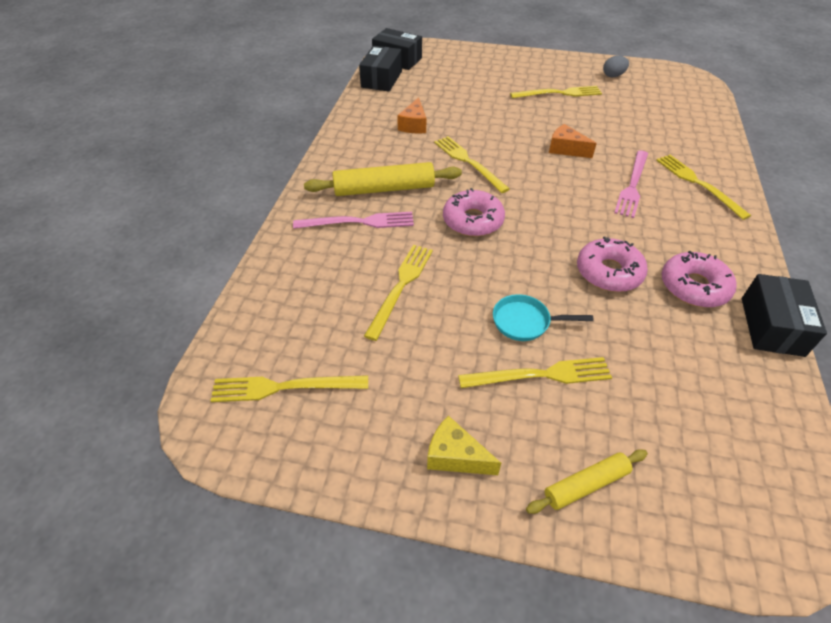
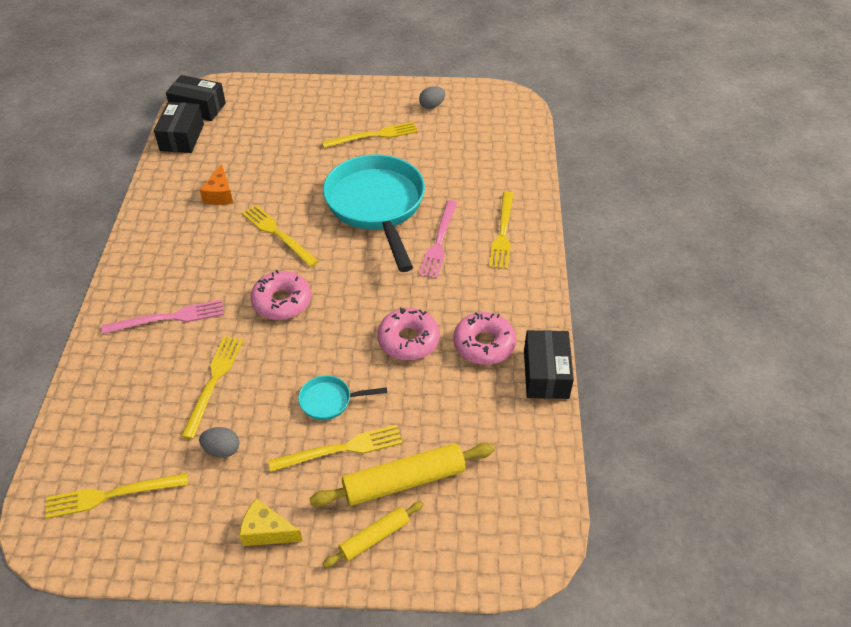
camera: 10 degrees left, 0 degrees up
(384, 189) = (192, 276): yellow rolling pin -> yellow rolling pin (404, 481)
(407, 356) = (222, 450): none -> grey egg
(566, 149) = (377, 206): orange cheese -> turquoise pan
(699, 184) = (502, 232): yellow fork -> yellow fork turned 135 degrees counterclockwise

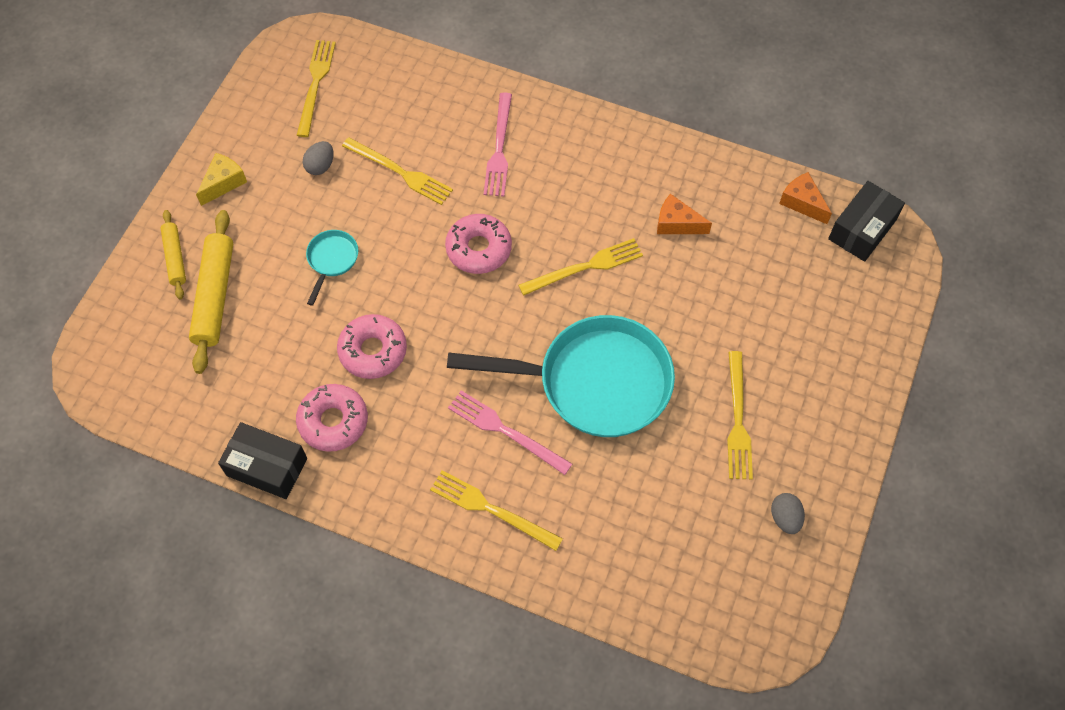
camera: 110 degrees right, 15 degrees up
(182, 137) = (802, 202): black box -> orange cheese
(340, 449) = (274, 255): yellow fork -> none

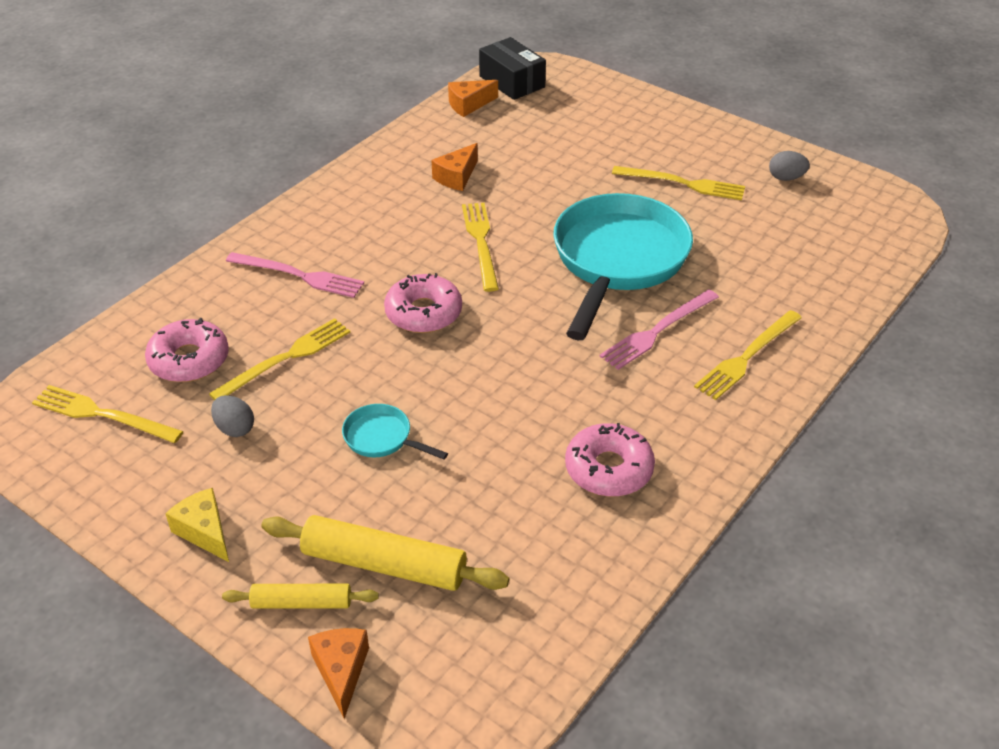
camera: 75 degrees left, 20 degrees down
(126, 297) = (341, 671): none -> orange cheese
(267, 467) = (656, 541): black box -> none
(373, 351) = (524, 420): pink donut -> pink donut (189, 360)

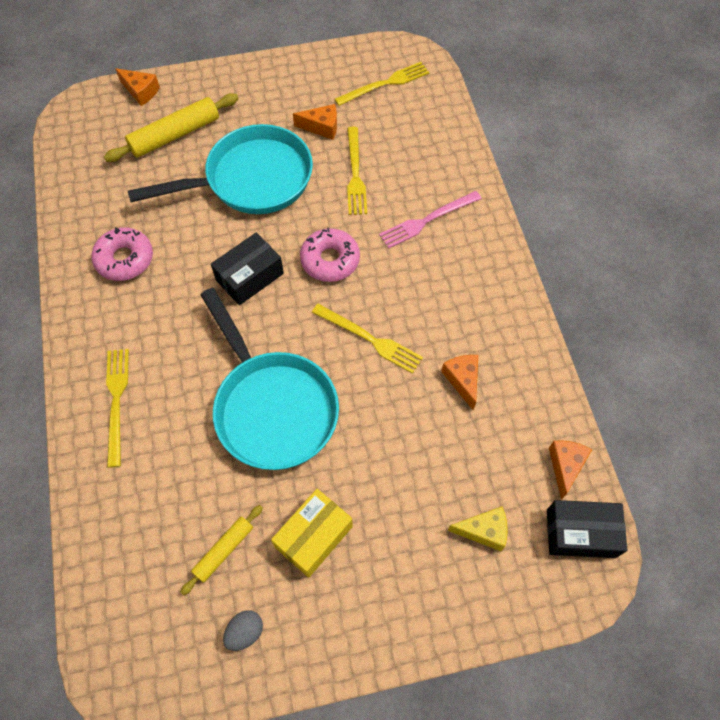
camera: 130 degrees right, 20 degrees up
(189, 360) = (395, 134): pink donut -> none
(204, 531) = (265, 85): yellow cheese -> yellow cheese (483, 531)
(235, 428) = (321, 127): grey egg -> orange cheese
(301, 603) = (188, 97): yellow rolling pin -> yellow rolling pin (224, 550)
(382, 438) = (251, 180): turquoise pan -> turquoise pan, size x2.39
(510, 356) = (250, 277): none -> black box
(658, 330) = (188, 372): pink fork -> none
(682, 183) = (313, 537): yellow fork -> yellow box

